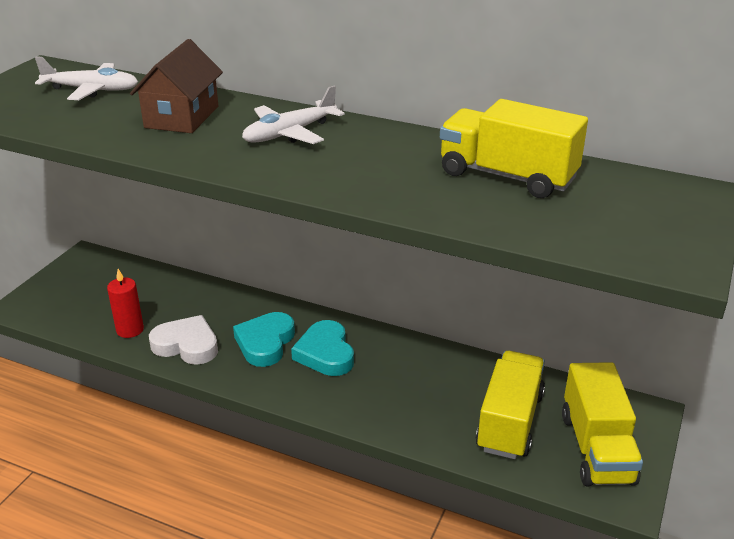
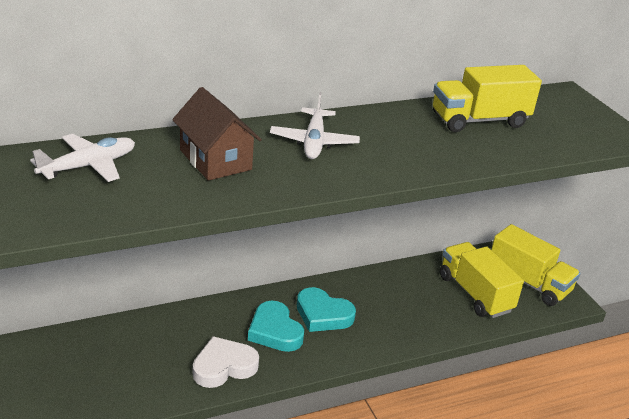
camera: 50 degrees left, 0 degrees up
(130, 330) = (161, 383): red candle -> none

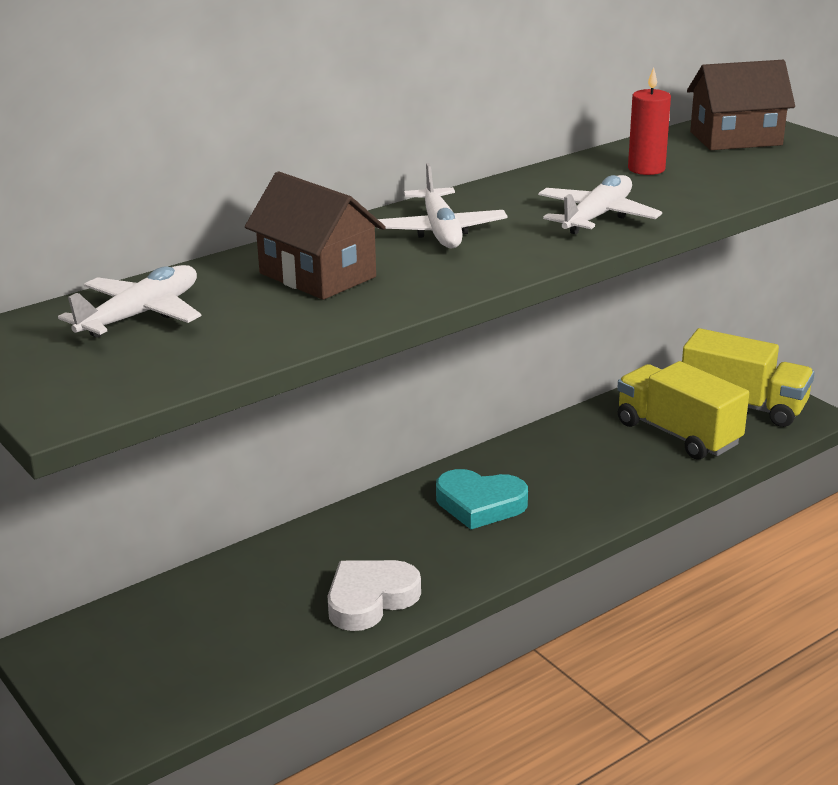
camera: 10 degrees left, 5 degrees down
(275, 331) = (421, 539): turquoise heart -> none
(424, 153) = (597, 217): none -> white plane
(479, 120) = (646, 169): yellow truck -> red candle
(555, 108) = (735, 138): none -> brown house

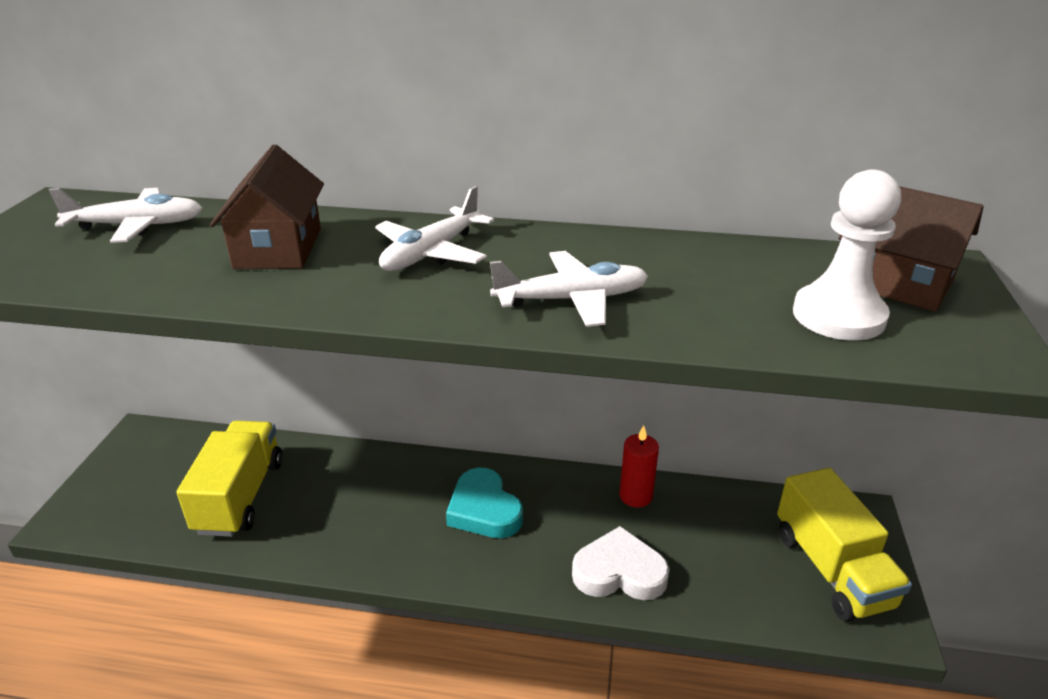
camera: 45 degrees right, 5 degrees up
(370, 599) = (309, 531): white heart -> white heart (619, 572)
(646, 169) = (725, 274): red candle -> red candle (635, 496)
(677, 434) = (726, 556): yellow truck -> yellow truck (240, 496)
(745, 165) = (838, 316): none -> white pawn

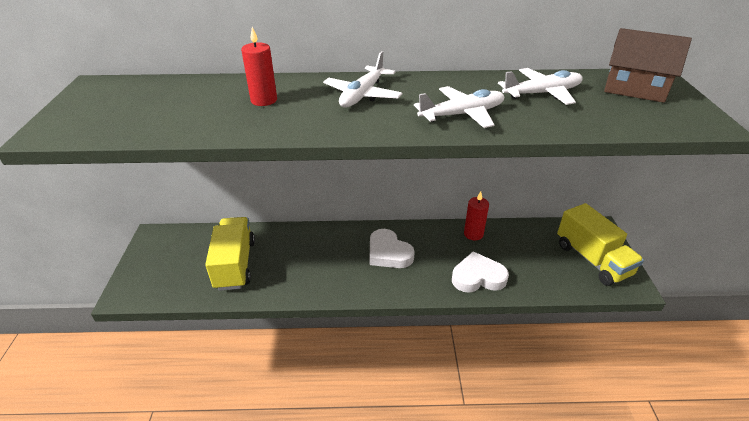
camera: 10 degrees left, 5 degrees up
(137, 226) = (160, 94): white plane -> white plane (542, 93)
(278, 248) = (264, 100): brown house -> red candle
(484, 510) = (388, 253): turquoise heart -> white heart
(838, 316) = (615, 109): white pawn -> none

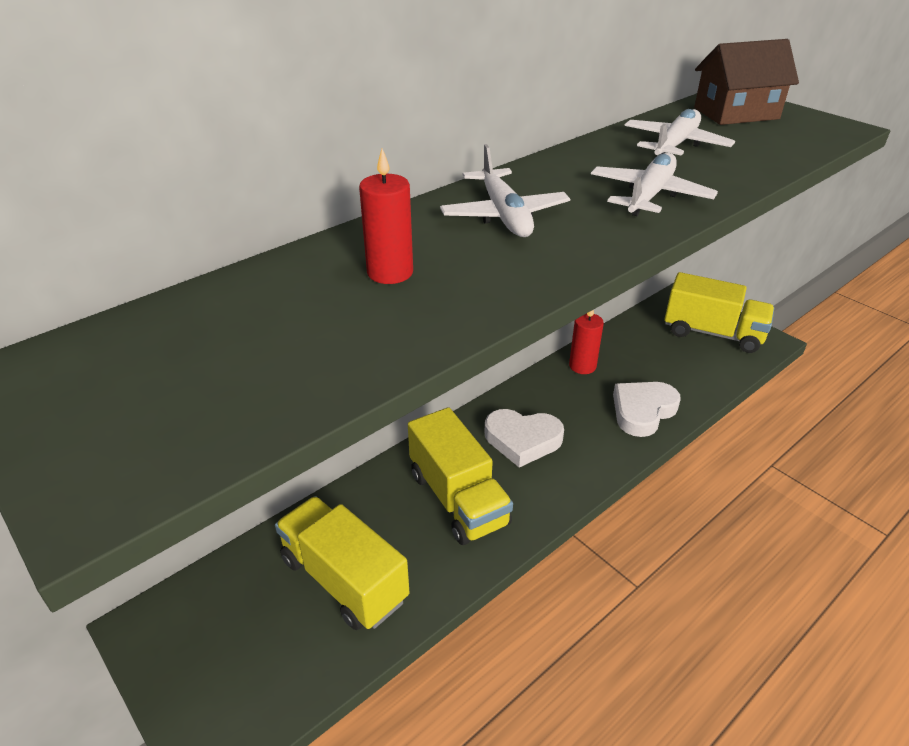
camera: 40 degrees left, 0 degrees up
(322, 261) = (458, 499): none -> yellow truck

